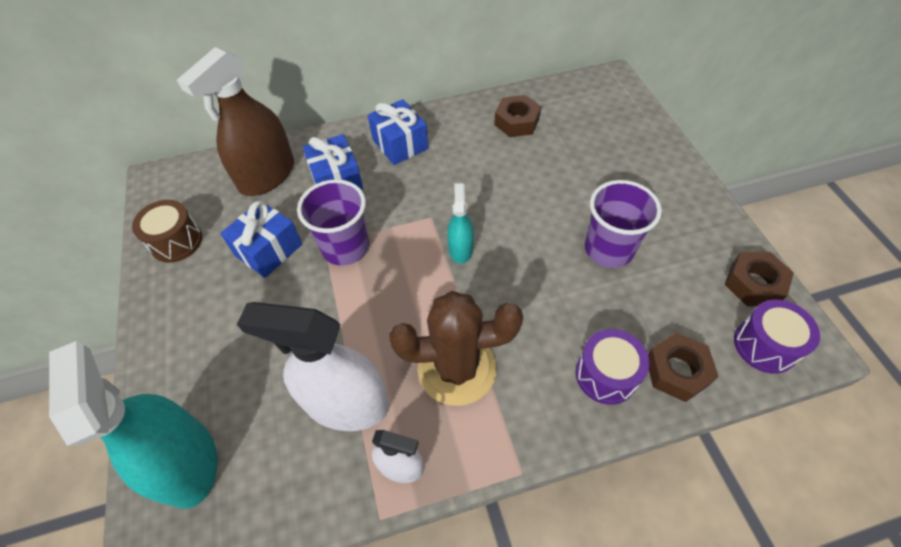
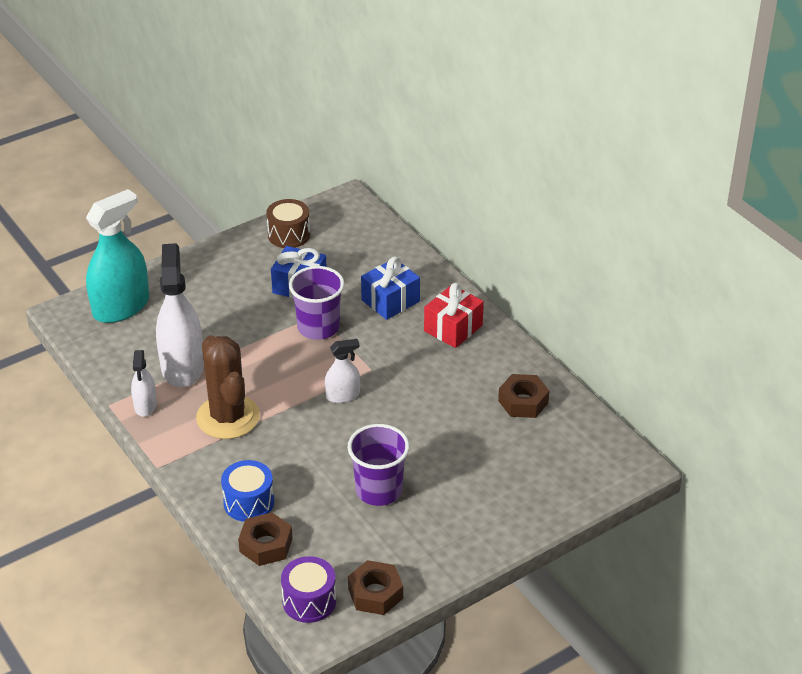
camera: 70 degrees right, 15 degrees down
(267, 175) = (378, 258): brown spray bottle -> none
(400, 144) = (453, 328): blue gift -> red gift
(460, 249) = (342, 395): turquoise spray bottle -> white spray bottle
(606, 375) = (249, 502): purple drum -> blue drum

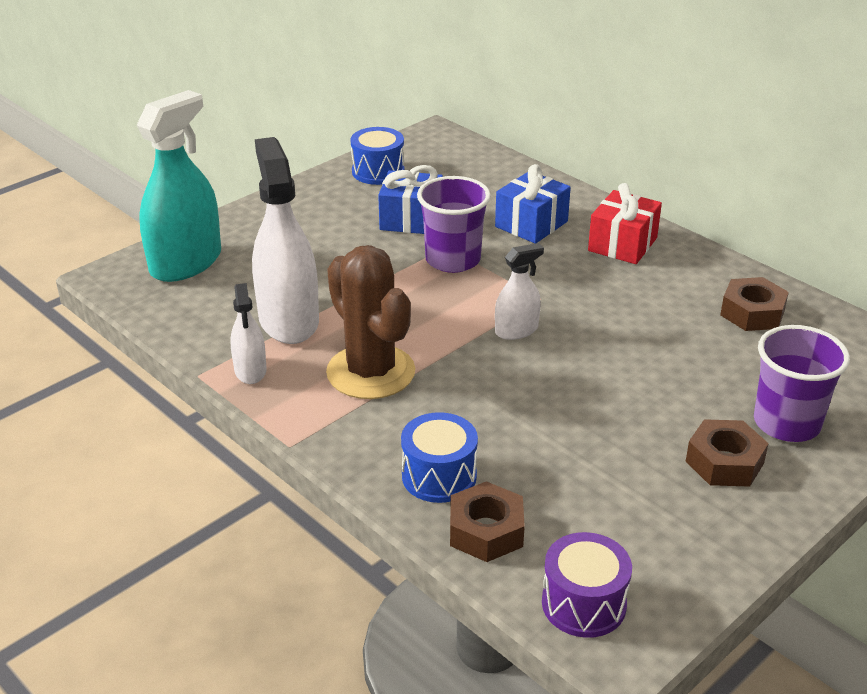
camera: 10 degrees left, 5 degrees down
(289, 235) = (378, 171): brown drum -> blue drum
(375, 593) = (677, 579): brown nut -> brown nut (724, 462)
(379, 490) = (617, 438): purple cup -> purple cup (786, 423)

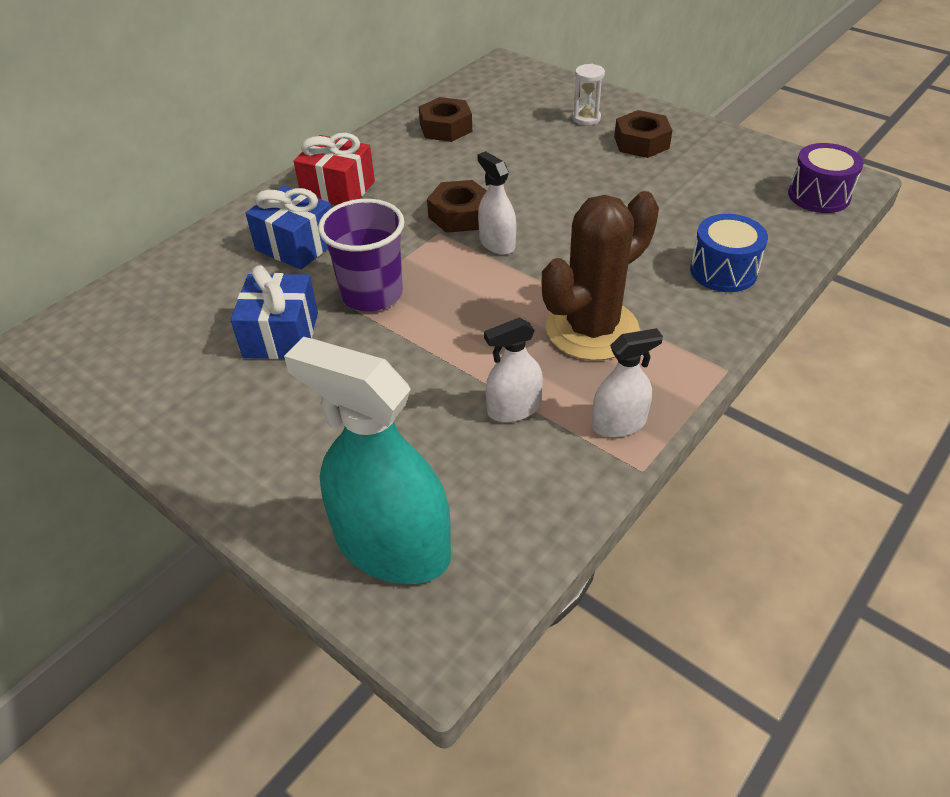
camera: 95 degrees left, 10 degrees up
(288, 320) = (514, 409): white spray bottle -> white spray bottle, size x0.51
(378, 171) = (147, 380): blue drum -> none
(486, 531) = (774, 241): brown nut -> brown nut (459, 215)
(786, 423) = (586, 118): purple cup -> white hourglass

